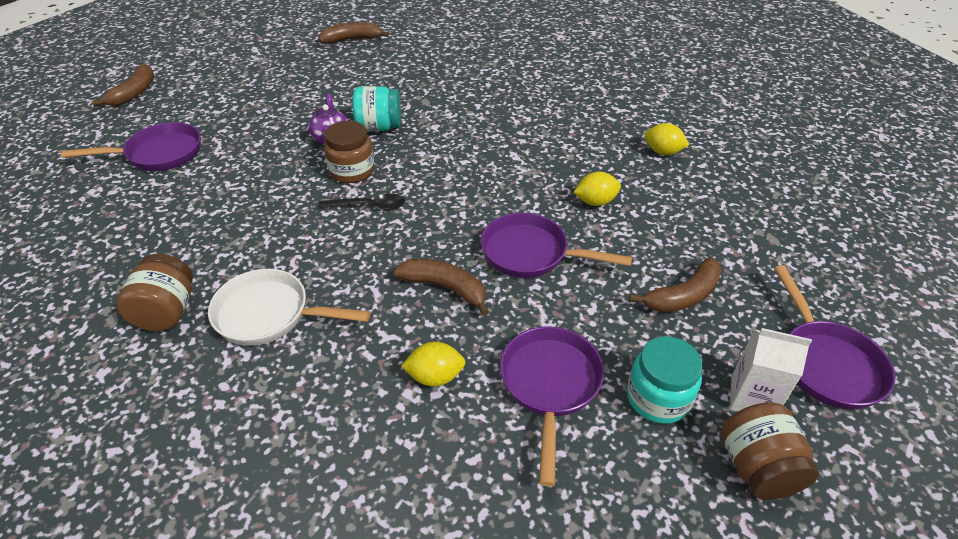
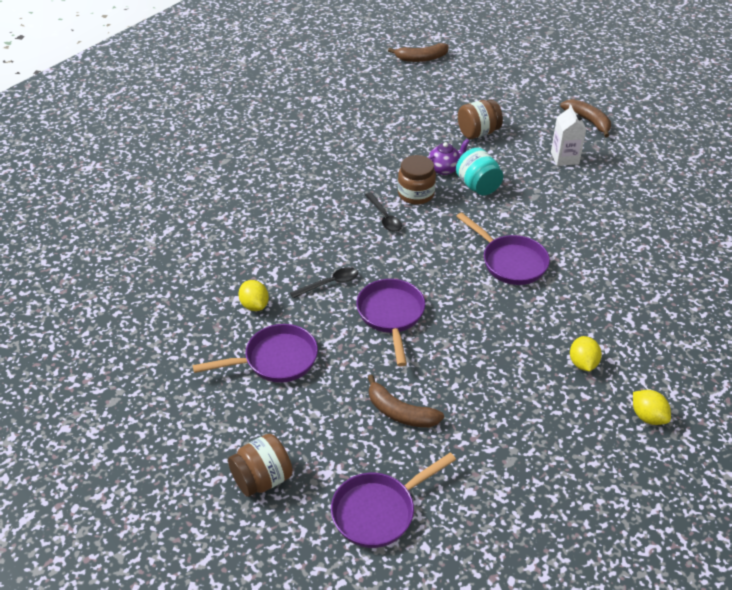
camera: 65 degrees right, 0 degrees up
(159, 154) = (367, 103): purple pan -> purple pan (510, 262)
(167, 312) = (241, 177): brown jar -> brown jar (478, 133)
(270, 314) = (262, 217): white pan -> none
(445, 288) = (330, 284): brown banana -> black spoon
(595, 202) = (477, 336): yellow lemon -> yellow lemon (648, 417)
(658, 398) = (293, 417): turquoise jar -> none
(752, 397) = (320, 469): white carton -> white carton (564, 158)

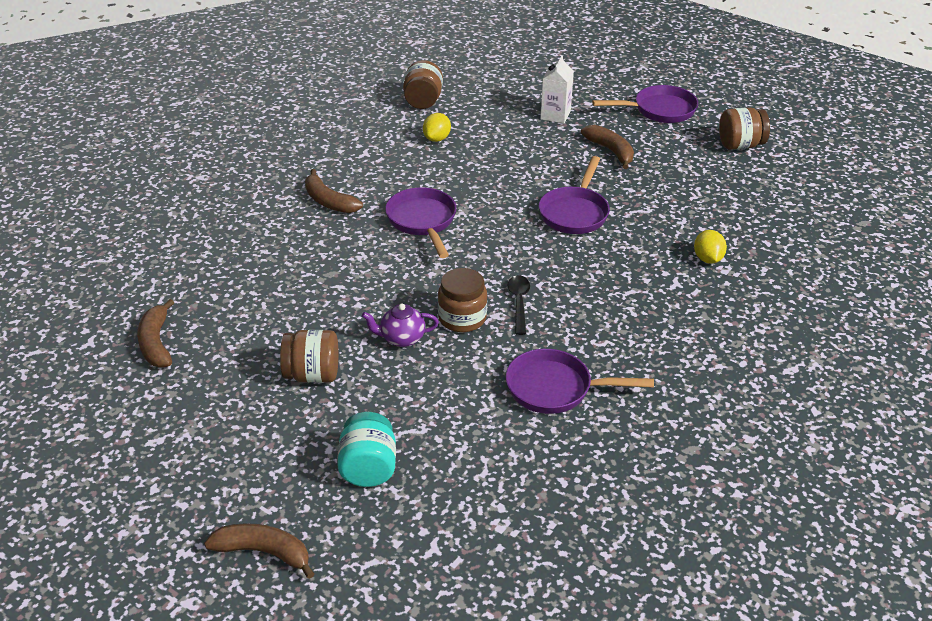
camera: 155 degrees left, 5 degrees down
(275, 360) = (703, 211): purple pan -> purple pan (555, 388)
(330, 284) = (620, 255): black spoon -> none
(478, 186) = (381, 305): turquoise jar -> turquoise jar (368, 468)
(564, 158) = (245, 305): white carton -> white carton (555, 115)
(602, 255) = (329, 201): none -> brown banana
(648, 417) = (423, 101): yellow lemon -> brown jar

